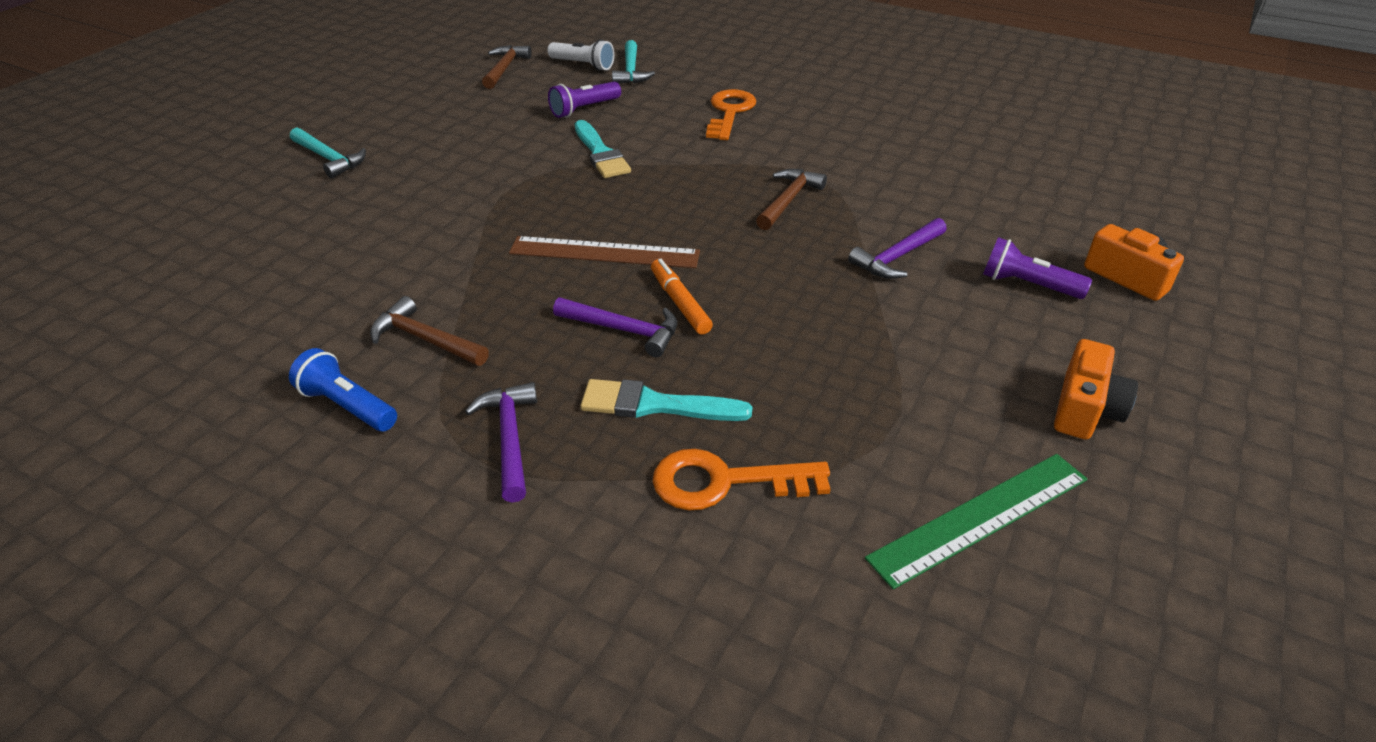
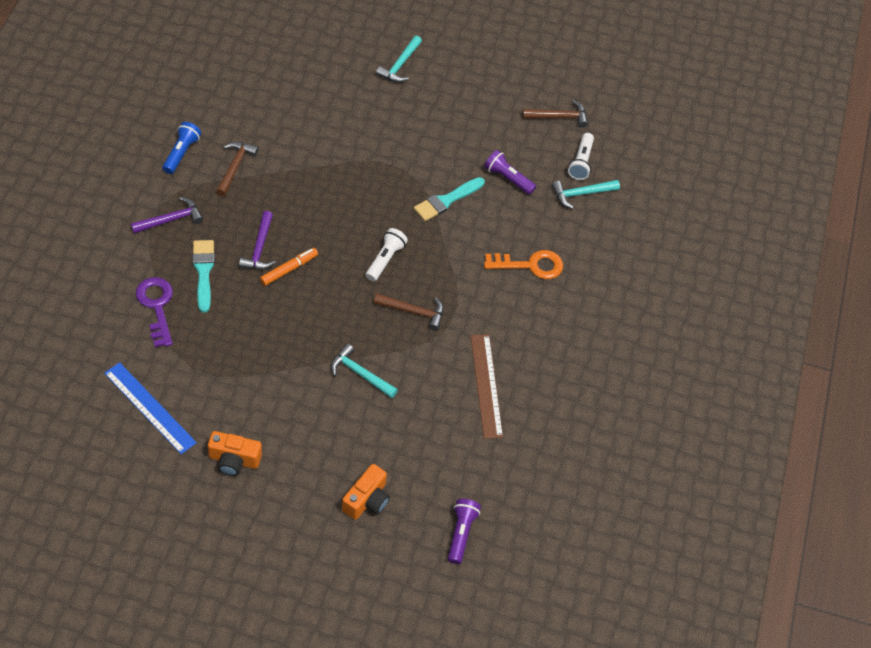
camera: 70 degrees right, 15 degrees up
(604, 252) = (330, 226): brown ruler -> brown ruler (486, 385)
(688, 212) = (385, 259): none -> white flashlight
(725, 482) = (156, 306): orange key -> purple key
(897, 257) = (360, 374): purple hammer -> turquoise hammer
(980, 517) = (150, 407): green ruler -> blue ruler
(1027, 285) = (345, 442): purple flashlight -> purple flashlight (461, 533)

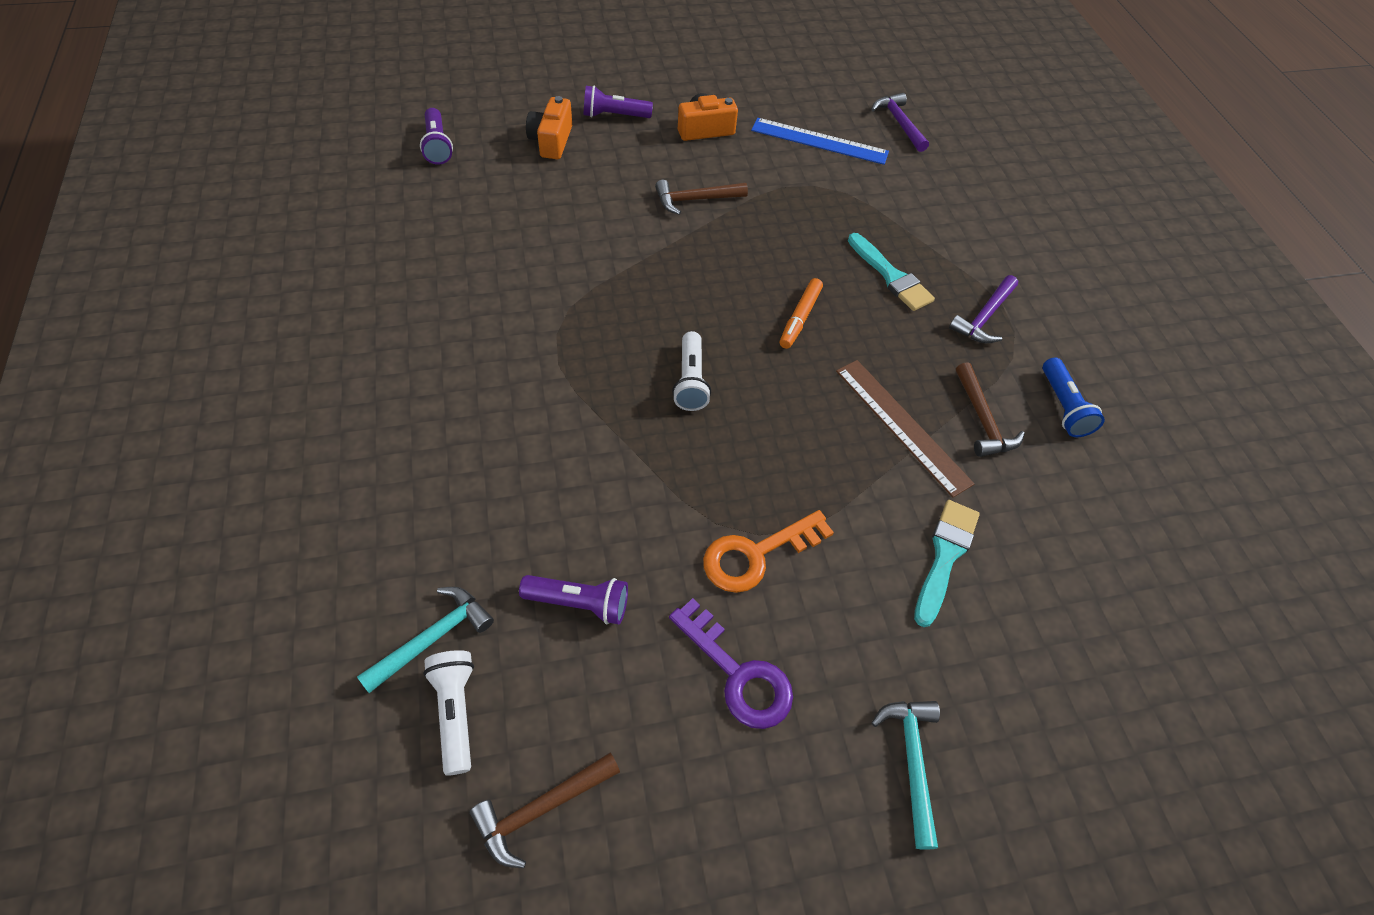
camera: 155 degrees right, 0 degrees up
(156, 306) = (902, 223): purple key -> purple key (738, 674)
(259, 248) = (855, 328): purple hammer -> purple hammer (899, 123)
(299, 509) = (614, 116): none -> purple flashlight
(360, 374) = (632, 241): turquoise hammer -> none
(413, 312) = (611, 331): brown hammer -> brown hammer (695, 200)
(446, 200) = (658, 510): turquoise brush -> turquoise brush (945, 556)
(486, 385) = (472, 283): brown ruler -> brown ruler (902, 425)
(530, 265) = (476, 463): orange key -> orange key (756, 554)

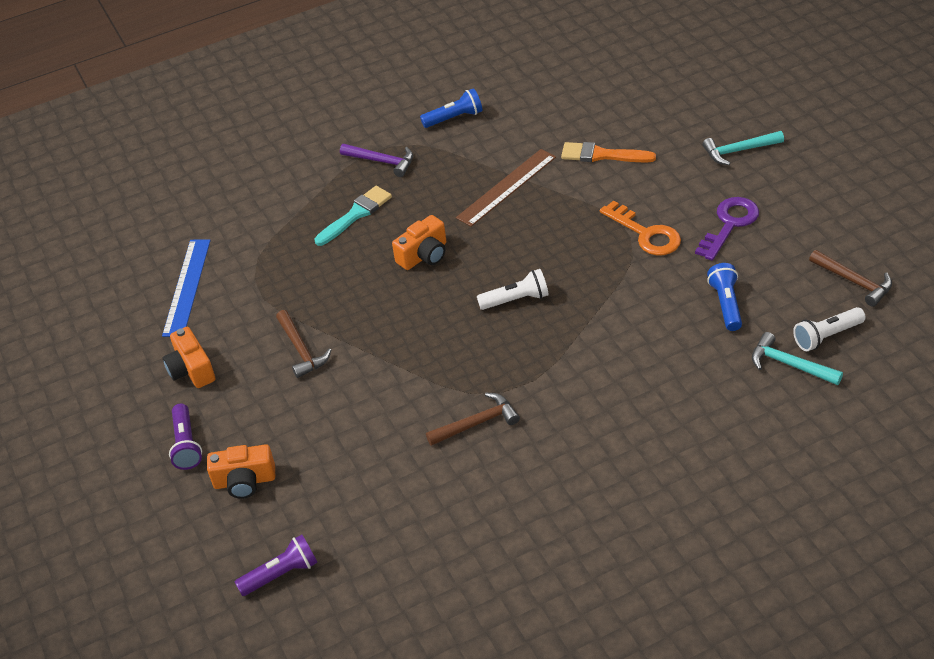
camera: 95 degrees left, 10 degrees down
(579, 603) = (726, 304): purple flashlight -> blue flashlight
(800, 318) = (424, 255): orange marker -> orange camera
(899, 123) = (143, 240): purple hammer -> none
(945, 556) = (602, 155): turquoise brush -> orange brush
(982, 420) = (483, 152): brown hammer -> brown hammer (477, 423)

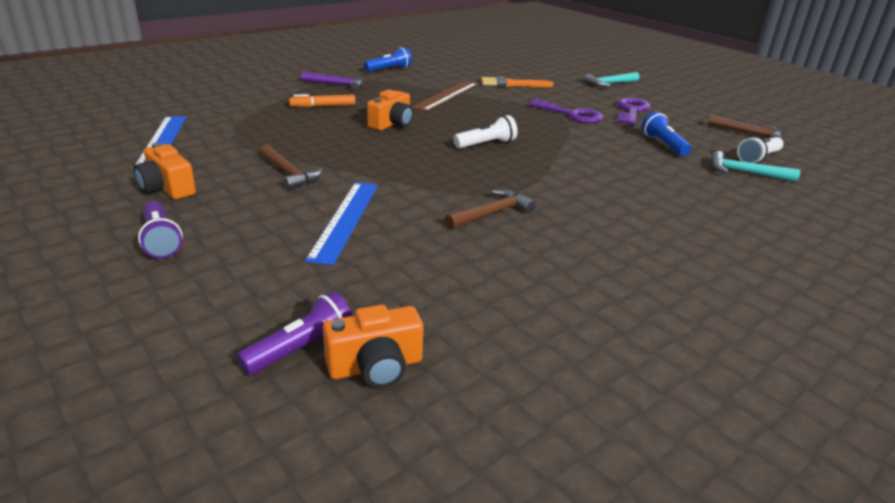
camera: 20 degrees left, 15 degrees down
(244, 481) = (238, 266): orange camera -> orange camera (376, 367)
(340, 425) = (345, 220): none -> blue ruler
(356, 214) = (323, 106): turquoise brush -> orange marker
(646, 234) = (571, 114): orange key -> purple key

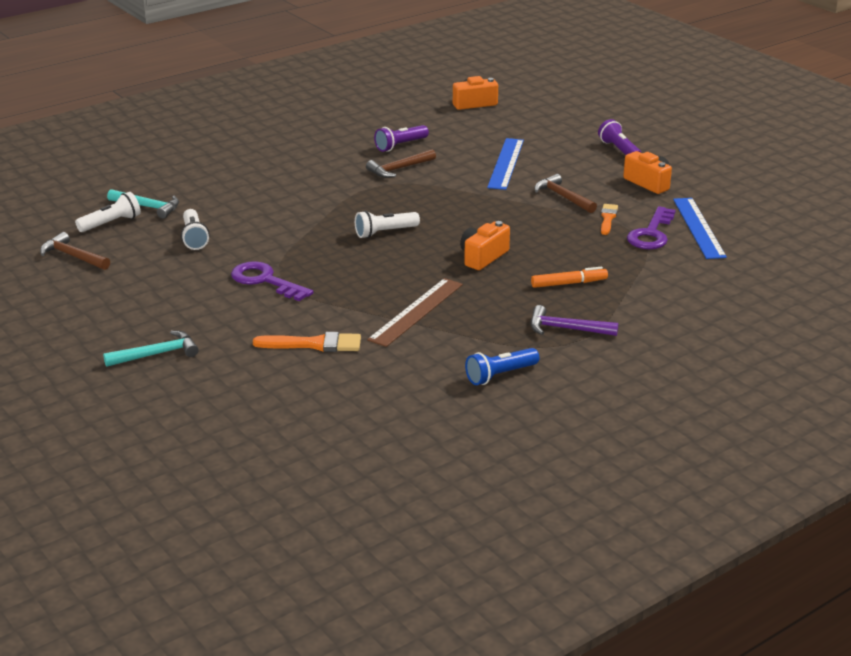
camera: 175 degrees left, 0 degrees up
(252, 151) = (608, 218): none -> orange brush
(302, 349) = (509, 108): purple flashlight -> purple flashlight (400, 145)
(631, 111) = (180, 291): purple key -> purple key (651, 234)
(663, 144) = (194, 238): blue flashlight -> white flashlight

